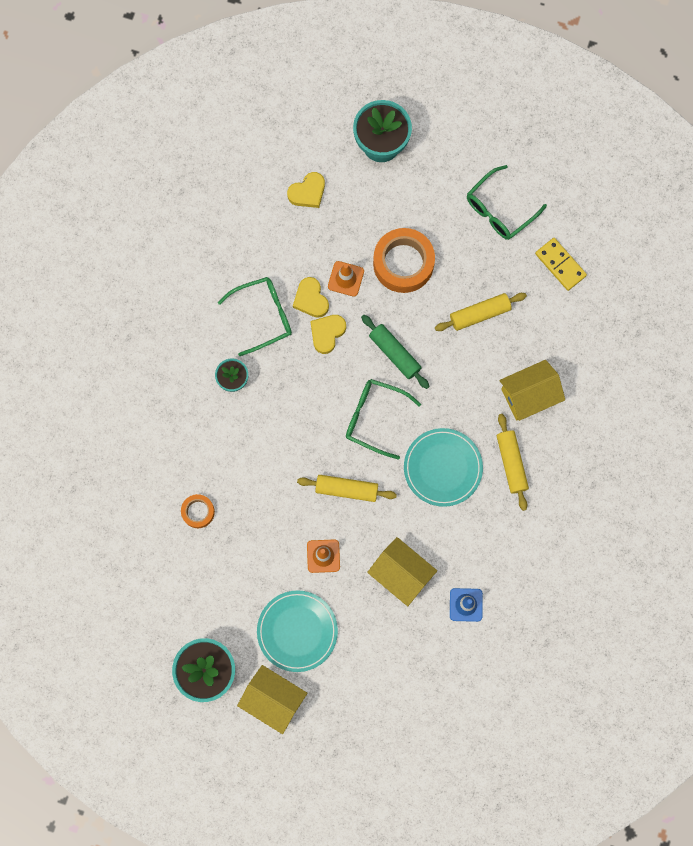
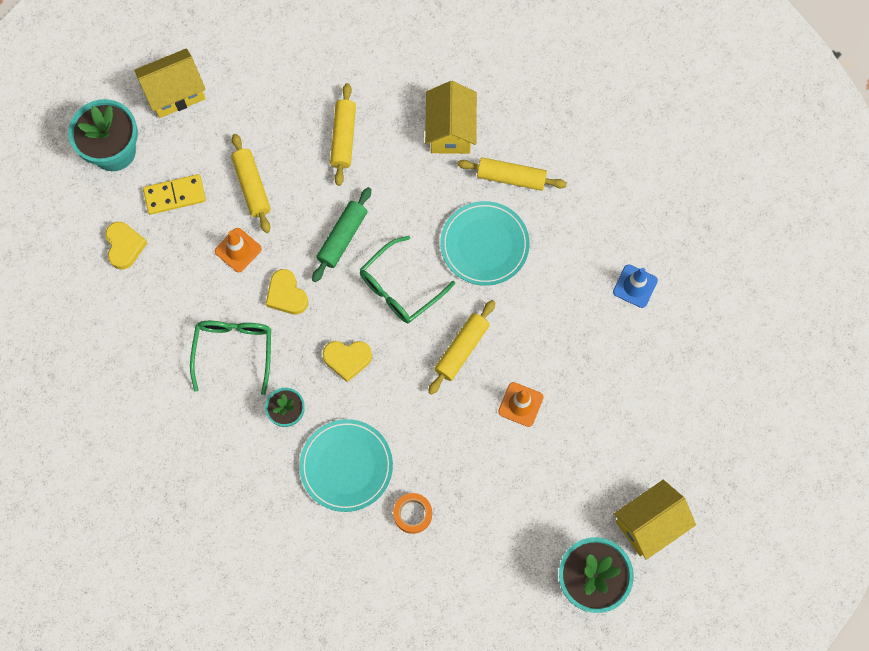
camera: 65 degrees left, 5 degrees down
(297, 631) = (588, 466): turquoise plate -> turquoise plate (346, 466)
(311, 299) = (241, 294): yellow heart -> yellow heart (347, 359)
(394, 353) = (342, 237): green rolling pin -> green rolling pin turned 45 degrees counterclockwise
(401, 574) = (575, 335): yellow house -> yellow house (175, 93)
(403, 263) = (252, 186): orange tape -> yellow rolling pin
(499, 210) = (246, 71): green glasses -> none
(560, 265) = (332, 41): yellow domino -> yellow domino (175, 195)

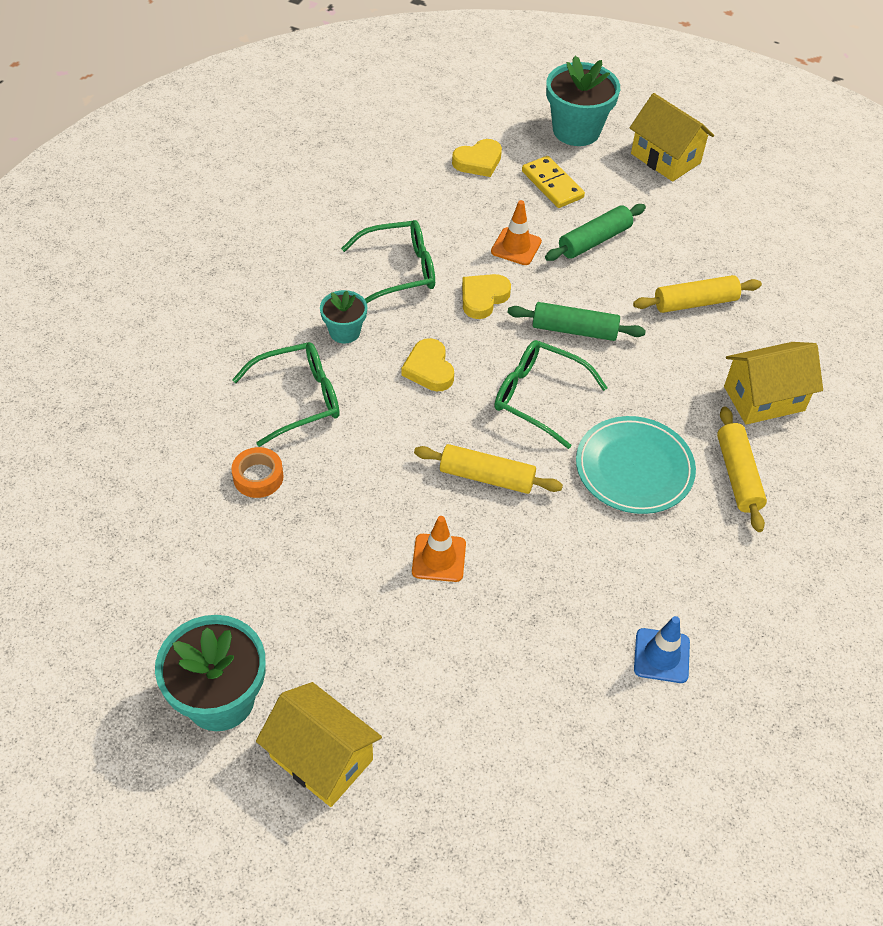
camera: 70 degrees right, 20 degrees down
(252, 186) = (594, 240): yellow rolling pin -> green rolling pin
(346, 466) = (299, 399): turquoise plate -> green glasses

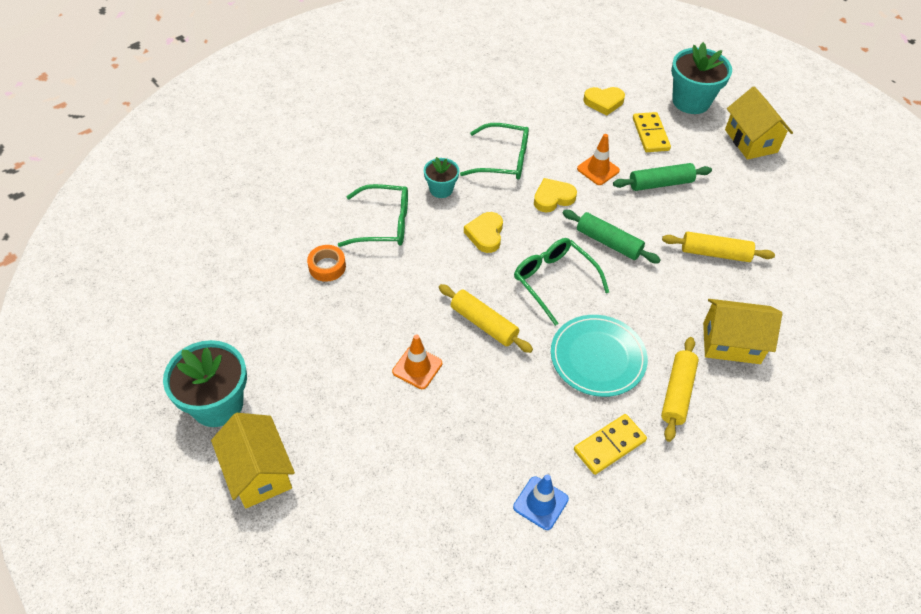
camera: 25 degrees right, 0 degrees up
(699, 562) = (609, 445): none -> yellow domino

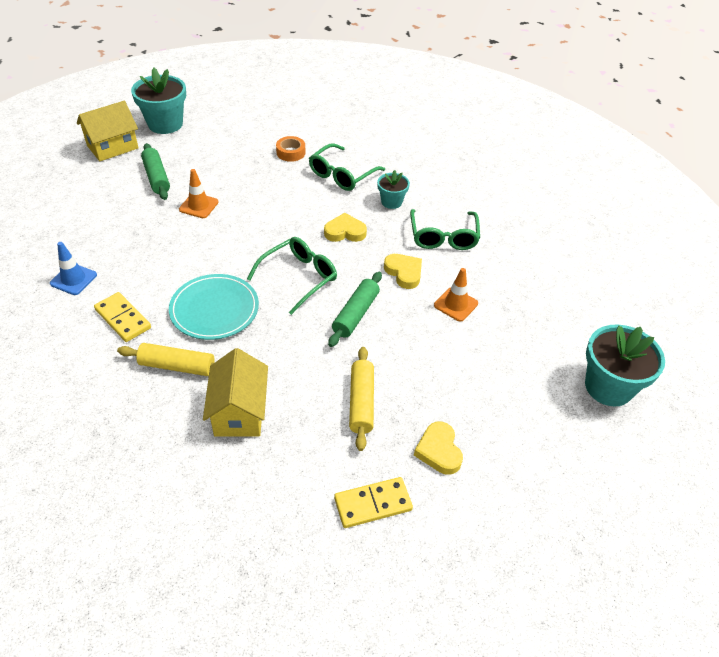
camera: 80 degrees right, 5 degrees down
(384, 224) = (342, 175): green glasses -> green glasses turned 45 degrees clockwise
(484, 324) = (245, 237): yellow rolling pin -> none
(603, 102) = (564, 307): yellow heart -> yellow heart (439, 451)
(650, 134) = (530, 347): yellow domino -> yellow domino (373, 504)
(660, 183) = (453, 356): green rolling pin -> green rolling pin (156, 177)
(751, 141) = (563, 447): yellow house -> none

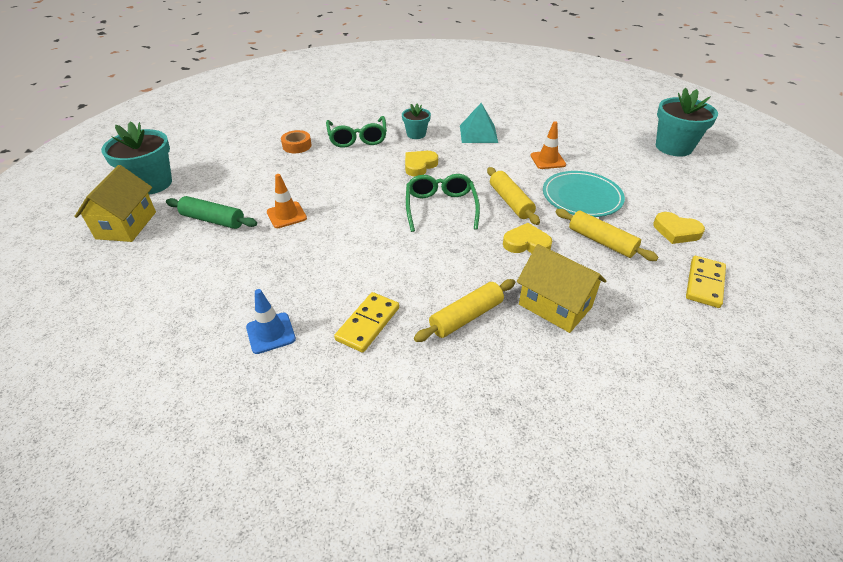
camera: 45 degrees left, 5 degrees down
(123, 319) = (368, 324): yellow domino -> yellow domino turned 60 degrees counterclockwise
(214, 309) = (423, 265): turquoise plate -> turquoise plate (582, 197)
(355, 314) = (510, 202): green rolling pin -> yellow rolling pin
(404, 273) = (493, 163): yellow heart -> yellow heart (526, 243)
(443, 237) = (478, 134): green glasses -> turquoise pyramid

